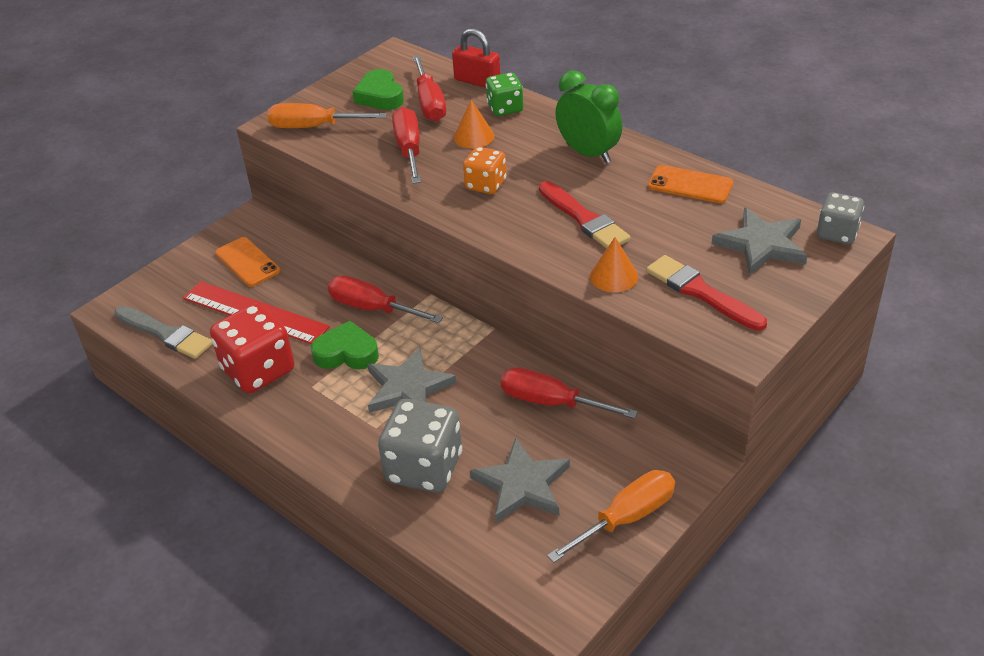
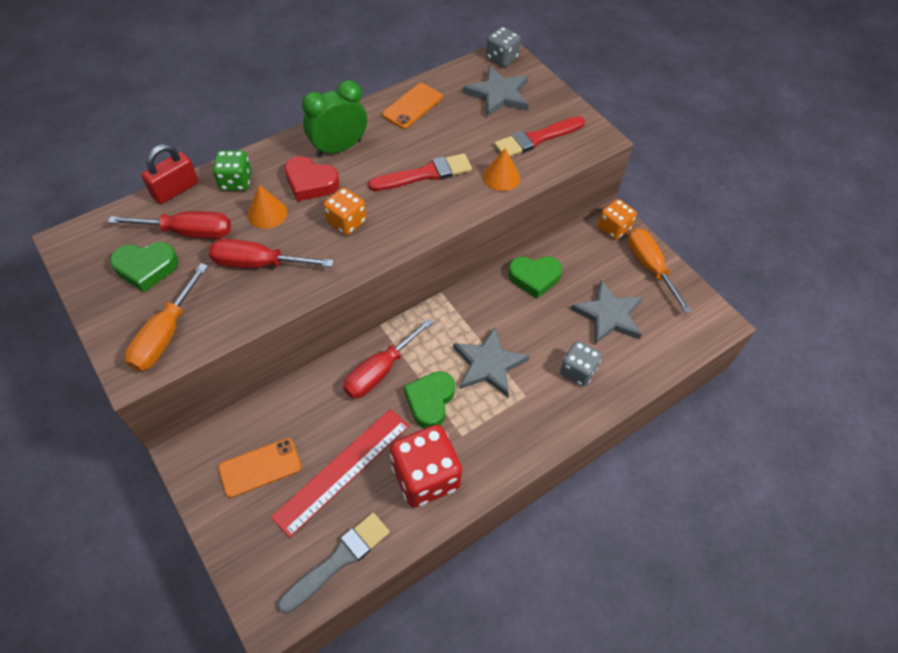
camera: 80 degrees left, 15 degrees up
(424, 468) = (577, 371): grey dice -> grey dice, size x0.59
(528, 150) = (310, 183): none -> red heart
(551, 402) = (534, 278): red screwdriver -> green heart
(678, 467) = (613, 228): none -> orange dice

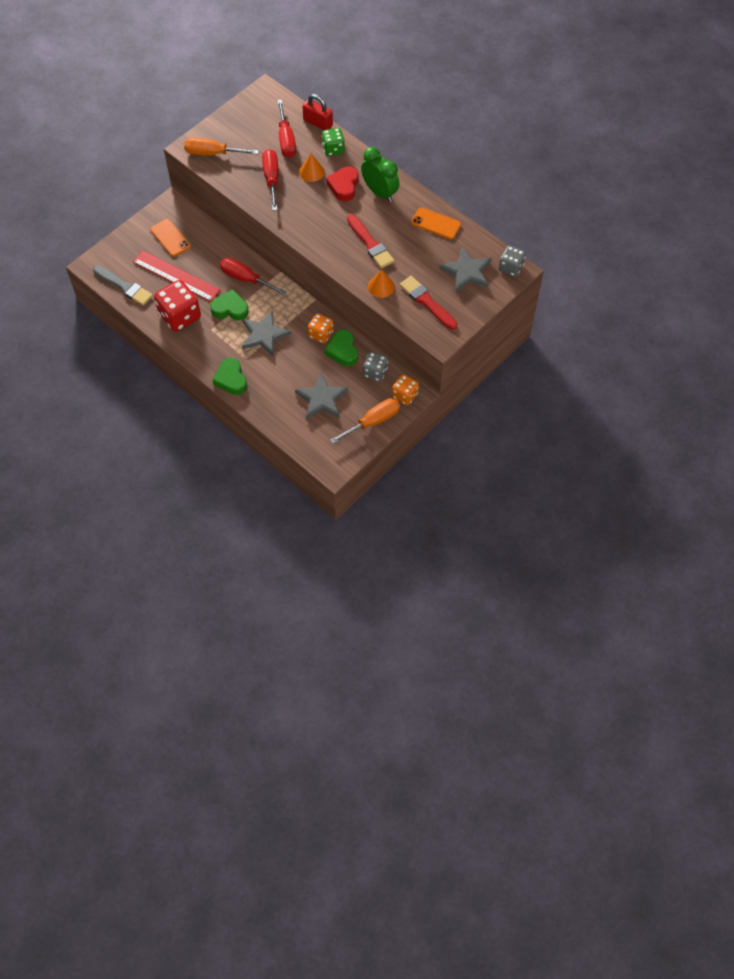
camera: 80 degrees right, 5 degrees up
(146, 268) = (255, 130): green heart -> green heart (231, 379)
(346, 222) = (316, 212): orange dice -> orange dice (321, 334)
(577, 371) = (271, 385): grey dice -> grey dice (375, 372)

